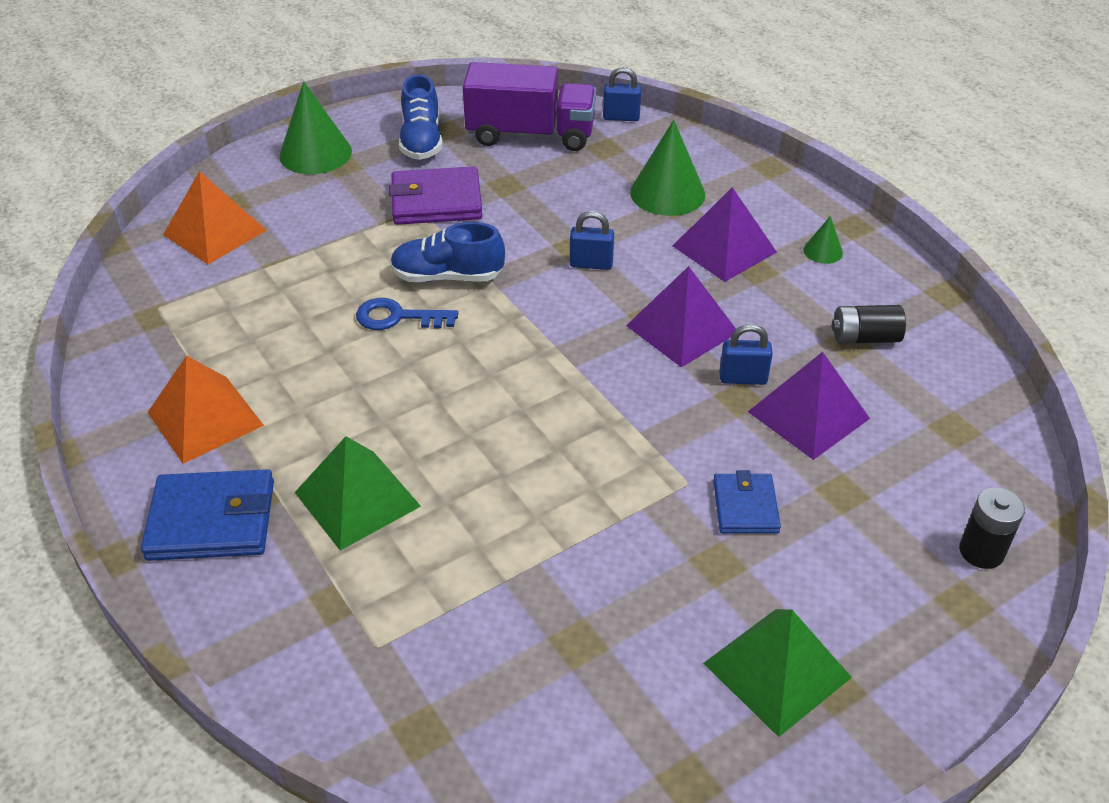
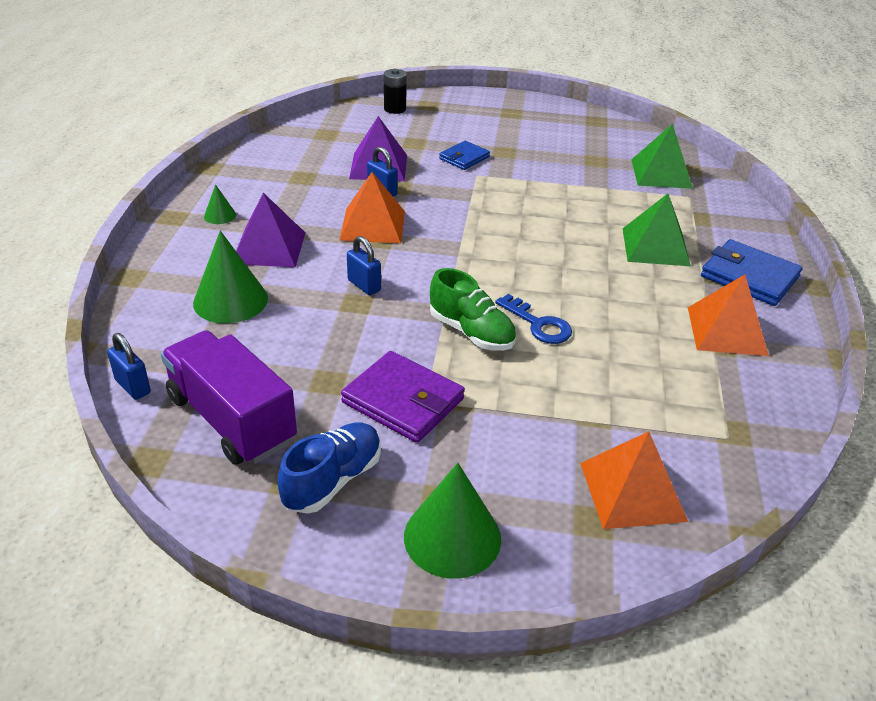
camera: 140 degrees left, 5 degrees down
(447, 277) = (471, 332): blue shoe -> green shoe
(682, 329) = (372, 225): purple pyramid -> orange pyramid
(777, 670) = (526, 123): green pyramid -> green pyramid (661, 173)
(864, 338) = (290, 174): black battery -> none

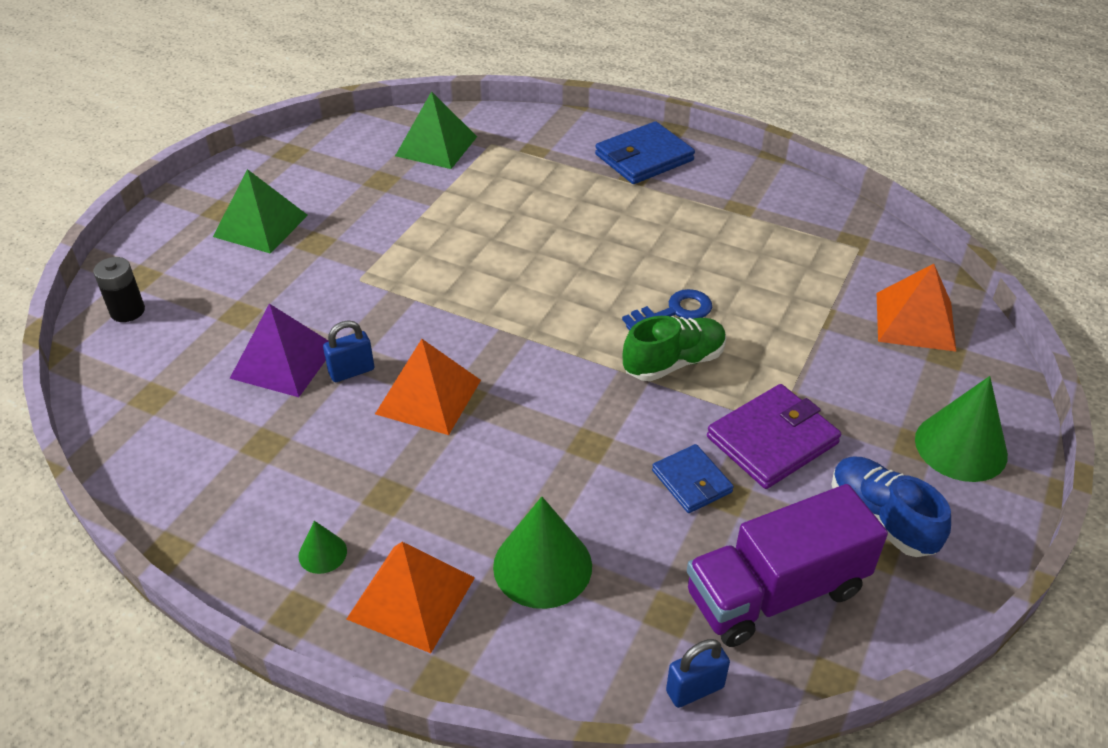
camera: 70 degrees left, 5 degrees up
(269, 248) = (434, 509): purple pyramid -> none
(364, 285) = (557, 430): blue padlock -> none
(464, 158) = (310, 279): blue wallet -> blue wallet (691, 481)
(655, 247) = (572, 195): green pyramid -> green pyramid (261, 225)
(727, 330) = (719, 199): orange pyramid -> orange pyramid (411, 597)

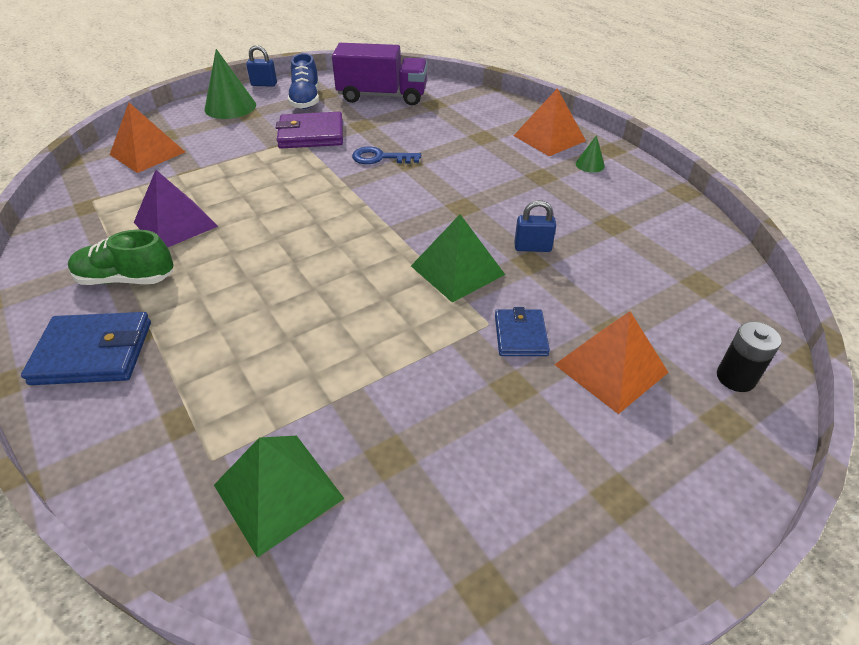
camera: 150 degrees left, 0 degrees up
(261, 225) = (570, 442): green pyramid -> green pyramid (457, 270)
(283, 361) = (584, 273): purple pyramid -> purple pyramid (175, 224)
(428, 397) = (486, 214): orange pyramid -> orange pyramid (611, 368)
(542, 566) = (477, 130): green cone -> none
(674, 362) = (312, 180): green shoe -> green shoe (126, 279)
(675, 311) = (272, 206): blue key -> blue key (380, 158)
(691, 481) = (372, 133): blue wallet -> blue wallet (520, 335)
(695, 689) = (446, 87): blue padlock -> blue padlock (264, 84)

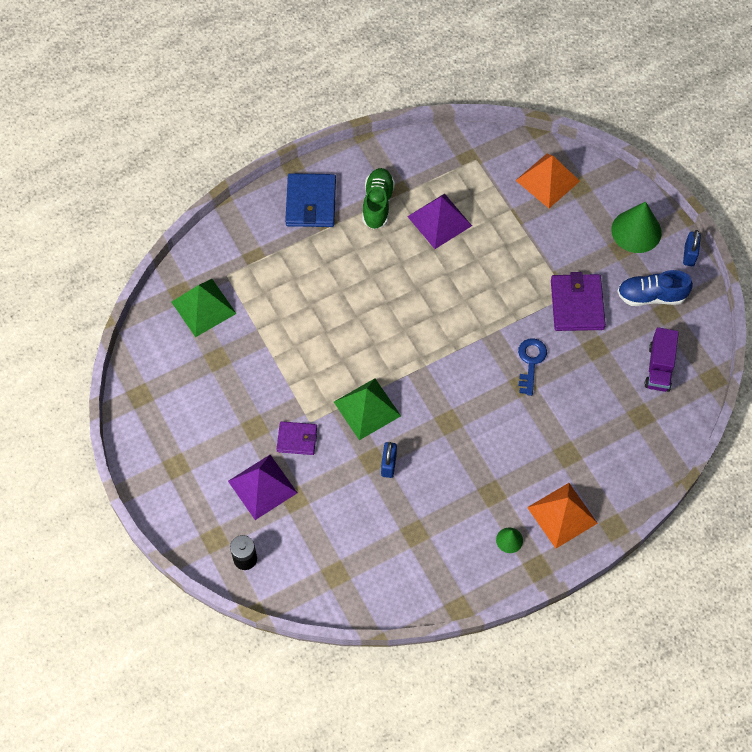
camera: 95 degrees right, 20 degrees up
(382, 96) = (659, 367): purple truck -> purple truck, size x0.63
(520, 335) = (297, 439): blue wallet -> purple wallet
(611, 368) = (262, 487): orange pyramid -> purple pyramid

